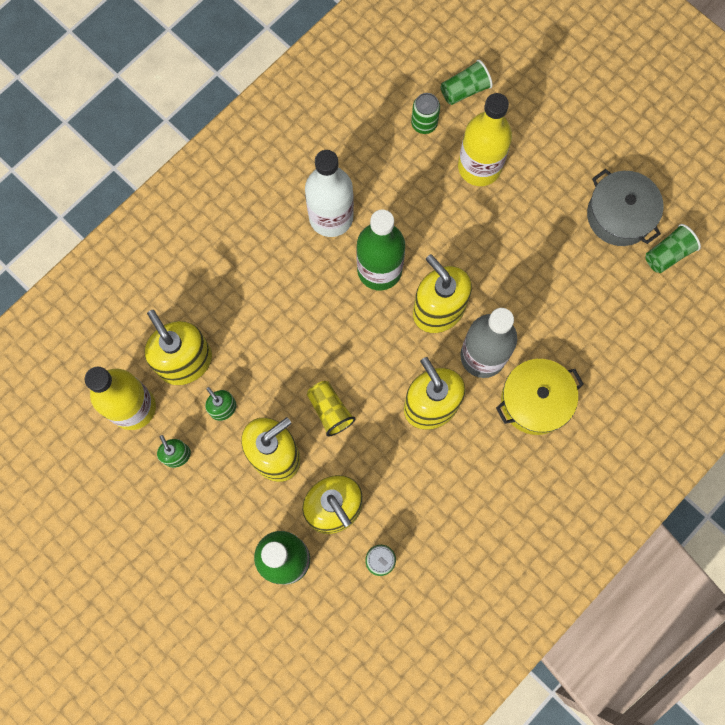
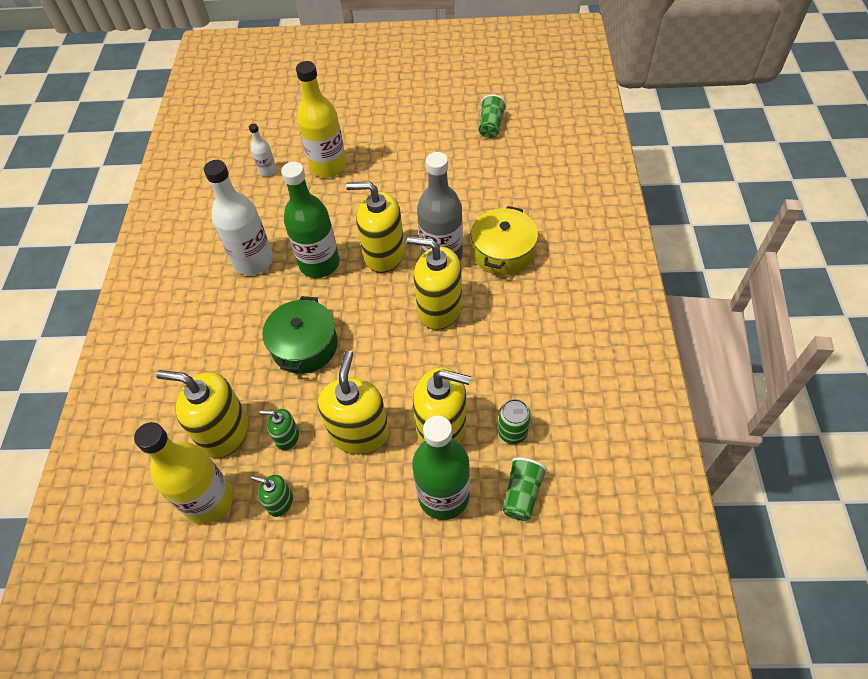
camera: 40 degrees left, 20 degrees down
(301, 340) = (305, 346): none -> green pot
(330, 410) = (372, 370): yellow cup -> none
(424, 123) = (267, 171): green can -> white bottle
(465, 90) = (277, 138): green cup -> green cup (522, 494)
(619, 215) = (441, 129): grey pot -> none

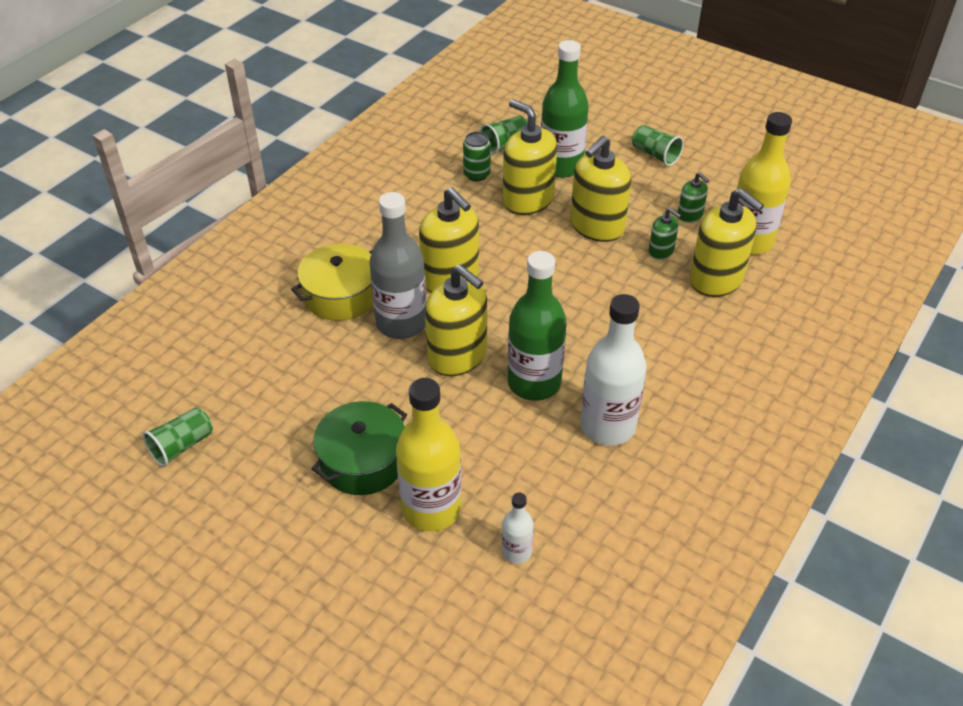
camera: 150 degrees left, 10 degrees down
(305, 346) = (602, 311): green pot -> green pot (363, 461)
(358, 580) = (655, 155): none -> green cup

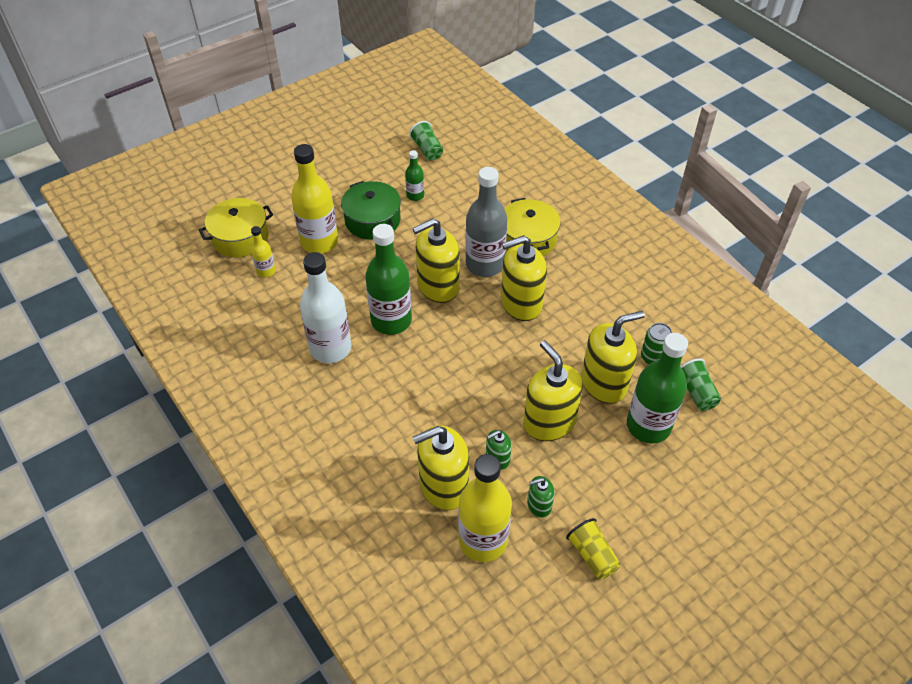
camera: 110 degrees right, 5 degrees up
(293, 429) = (415, 195): none -> green bottle
(464, 619) = (240, 237): none -> yellow pot
(516, 552) = (266, 271): white bottle -> yellow bottle
(655, 155) = (646, 516): green cup -> none
(713, 177) = (592, 555): none -> yellow cup

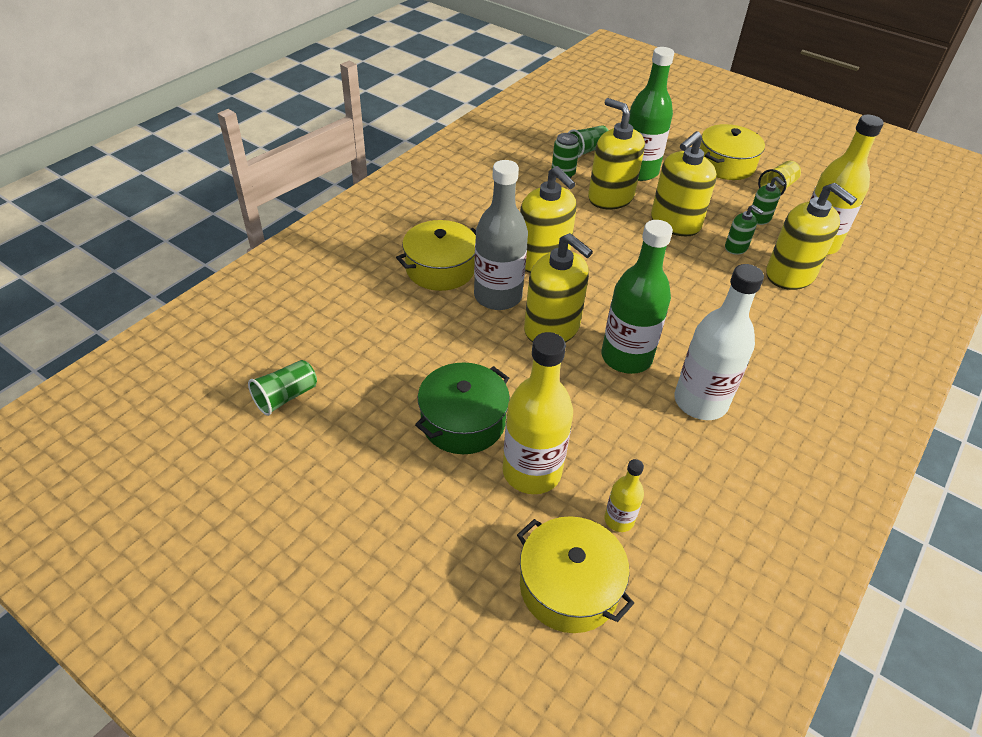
camera: 110 degrees left, 5 degrees down
(415, 195) = (395, 387): green bottle -> none
(650, 522) = (725, 164): none -> yellow pot

